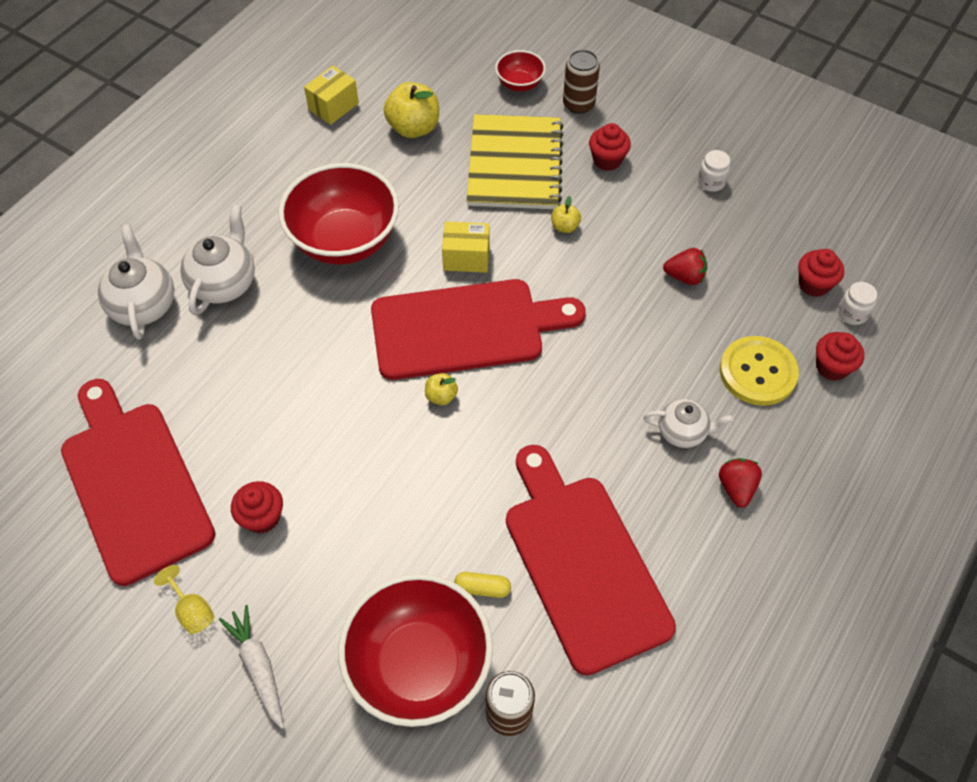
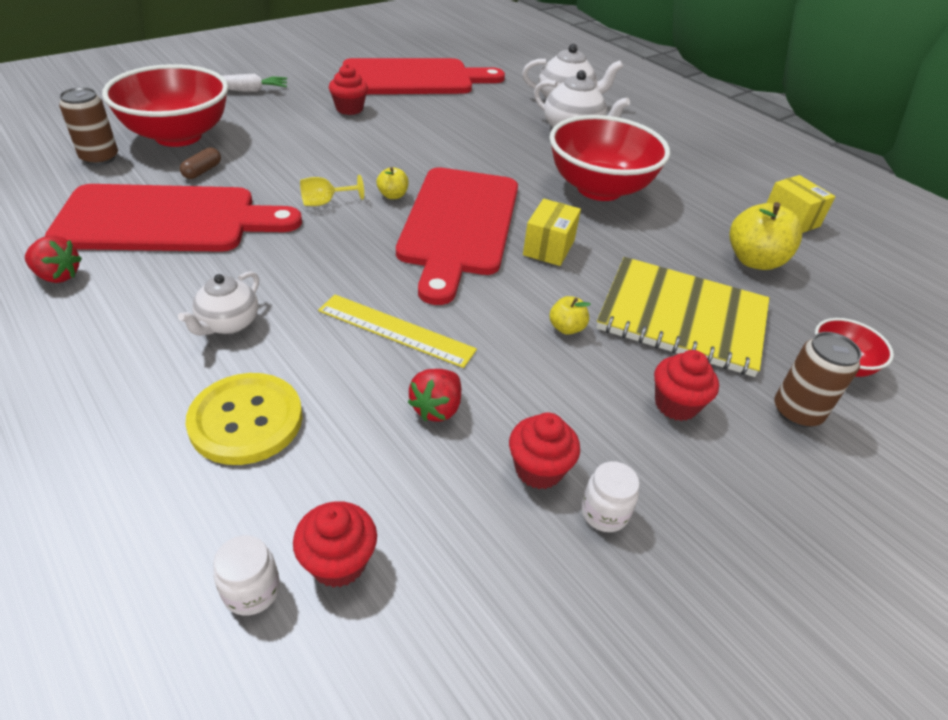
camera: 105 degrees right, 15 degrees down
(192, 610) = (306, 80): yellow goblet -> yellow goblet (325, 202)
(482, 588) = (202, 171): yellow capsule -> brown capsule
(626, 324) = (396, 330): none -> yellow ruler
(736, 488) = (128, 338): red strawberry -> red strawberry (58, 276)
(832, 367) = (187, 509): red cupcake -> red cupcake (539, 469)

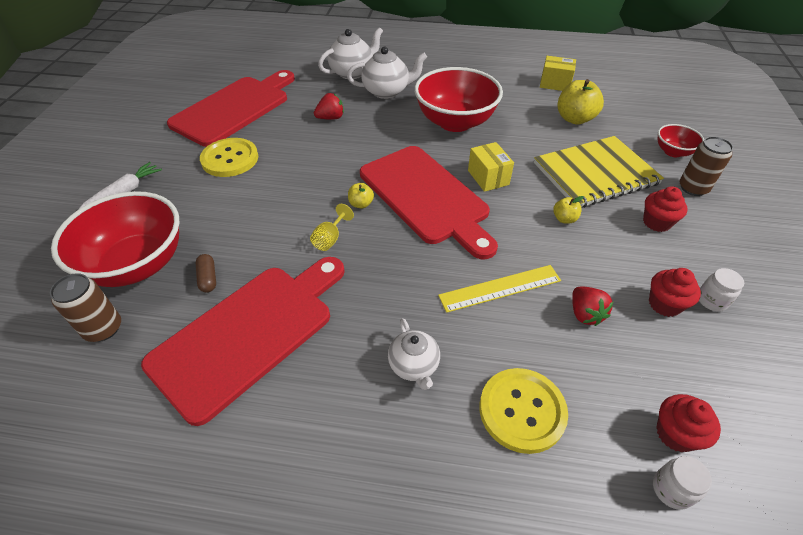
camera: 40 degrees left, 5 degrees up
(58, 276) = (247, 439): red strawberry -> red strawberry (330, 118)
(349, 109) = (230, 159): red cupcake -> yellow button

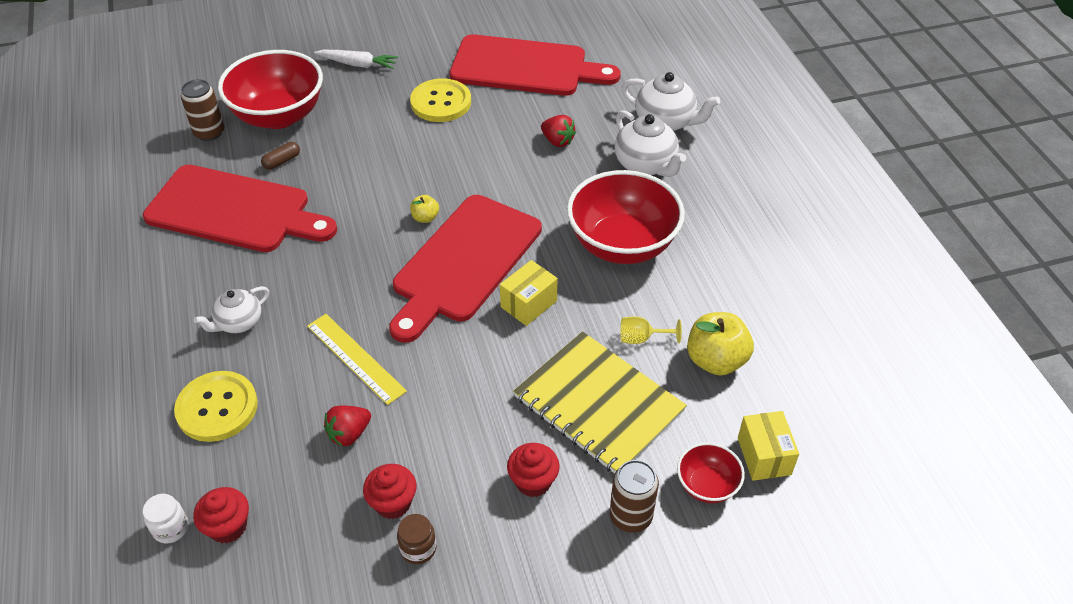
camera: 65 degrees right, 0 degrees up
(330, 239) = (365, 215): yellow goblet -> yellow goblet (641, 338)
(555, 84) = (796, 321): yellow box -> yellow box (764, 456)
(564, 219) = (491, 389): yellow apple -> none
(711, 300) = (418, 548): white jar -> brown jar

